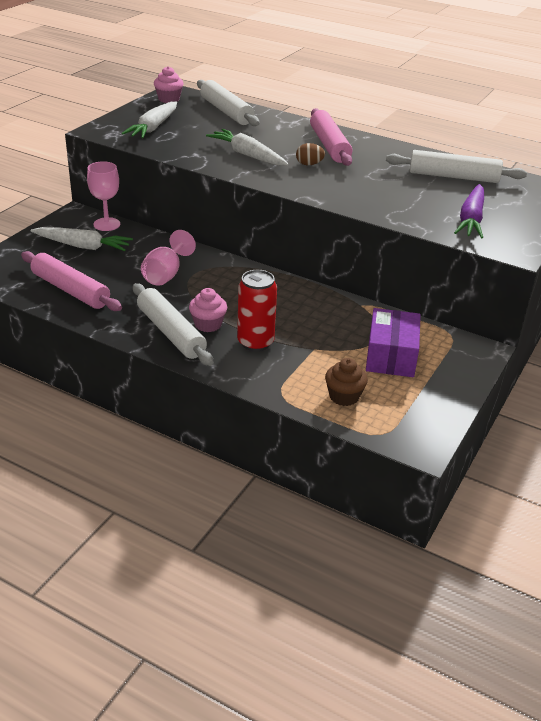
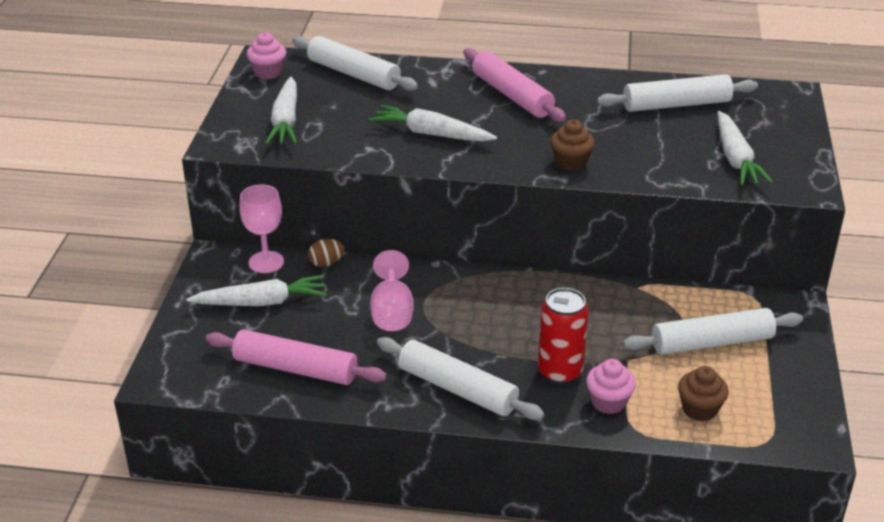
camera: 20 degrees left, 0 degrees up
(208, 324) = (491, 365): pink cupcake -> pink cupcake (608, 402)
(309, 164) = (510, 129): brown egg -> brown egg (326, 263)
(335, 193) = (570, 162): none -> brown cupcake
(391, 356) = (712, 343): purple box -> white rolling pin
(471, 219) = (735, 158): purple carrot -> white carrot

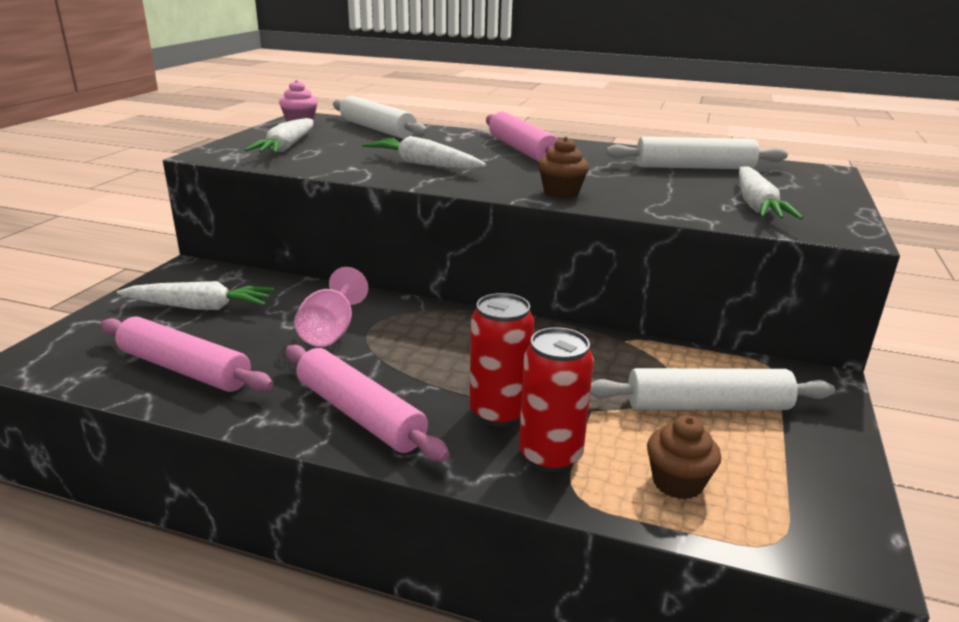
camera: 10 degrees right, 10 degrees down
(266, 262) = (232, 277): pink goblet -> none
(326, 263) = (292, 284): brown egg -> none
(457, 389) = (360, 414): white rolling pin -> pink rolling pin
(608, 402) = (550, 455): pink cupcake -> red can

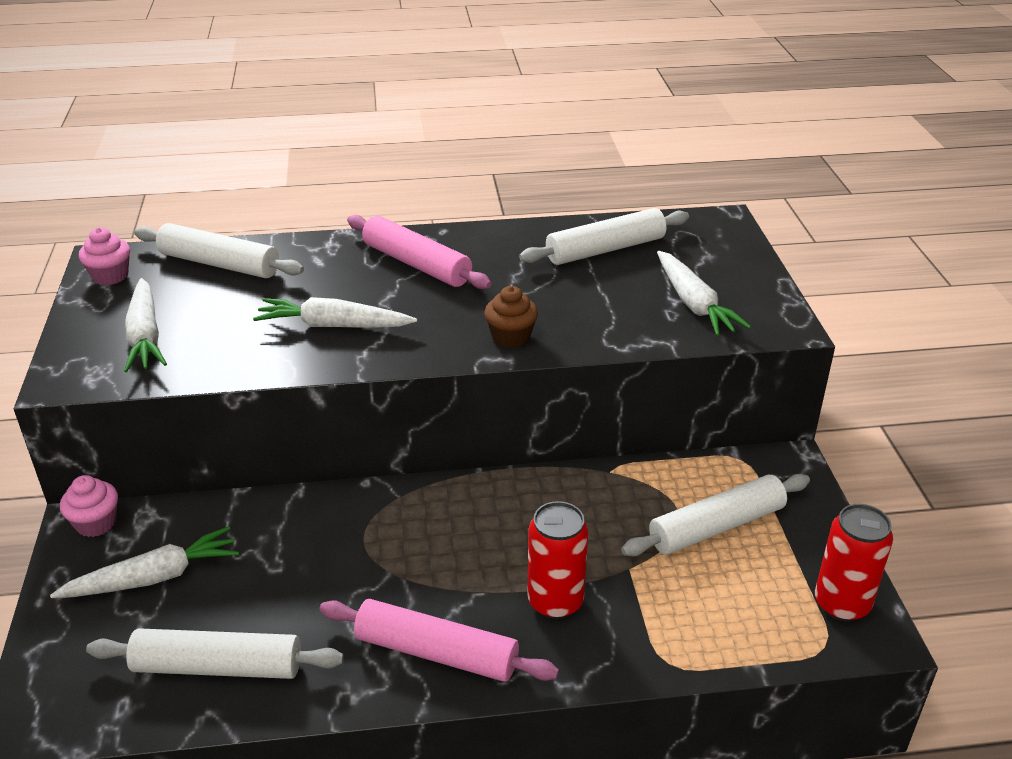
camera: 25 degrees left, 10 degrees up
(184, 369) = (218, 666): pink rolling pin -> white rolling pin
(196, 270) = (96, 523): none -> pink cupcake
(331, 331) = (327, 559): pink goblet -> none
(550, 455) = (625, 632): red can -> red can (841, 604)
(677, 482) = (734, 619): brown cupcake -> none

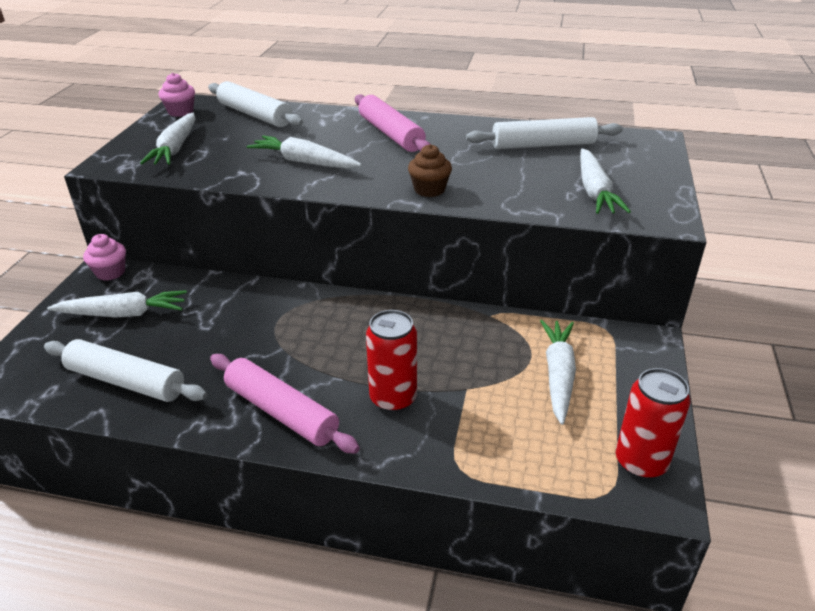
camera: 20 degrees right, 0 degrees up
(717, 527) = (558, 375): white rolling pin -> white carrot

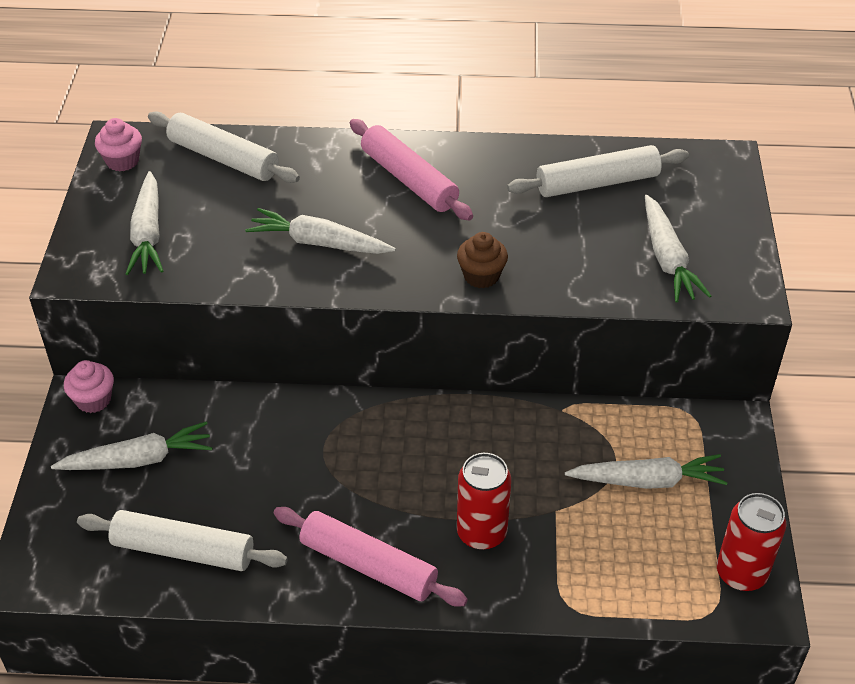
camera: 10 degrees left, 10 degrees up
(558, 375) = (647, 480): white carrot -> white carrot turned 90 degrees clockwise

